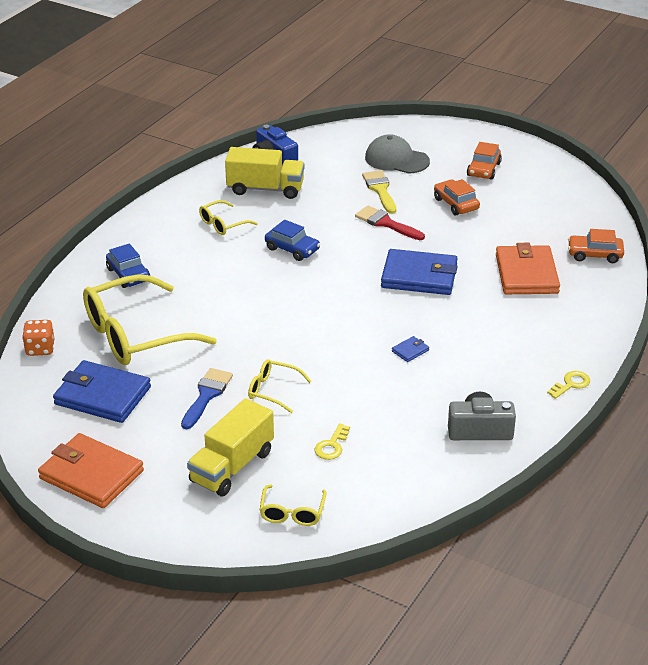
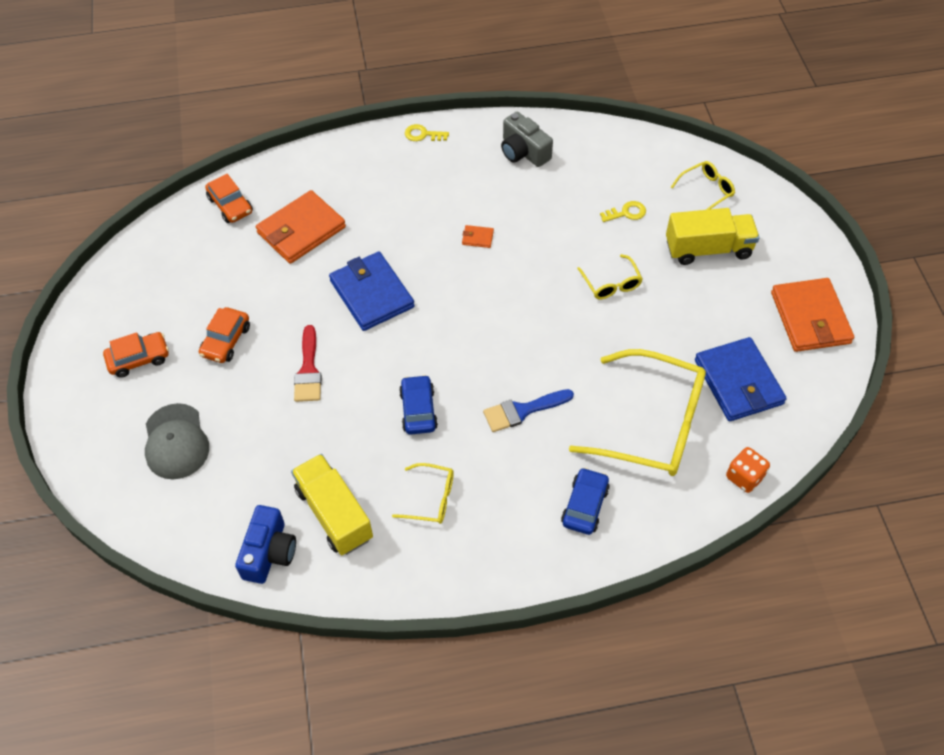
camera: 130 degrees left, 20 degrees up
(206, 395) = (661, 318): blue brush -> blue brush (522, 411)
(380, 190) = (250, 415): yellow brush -> none
(410, 351) = (477, 238): blue wallet -> orange wallet

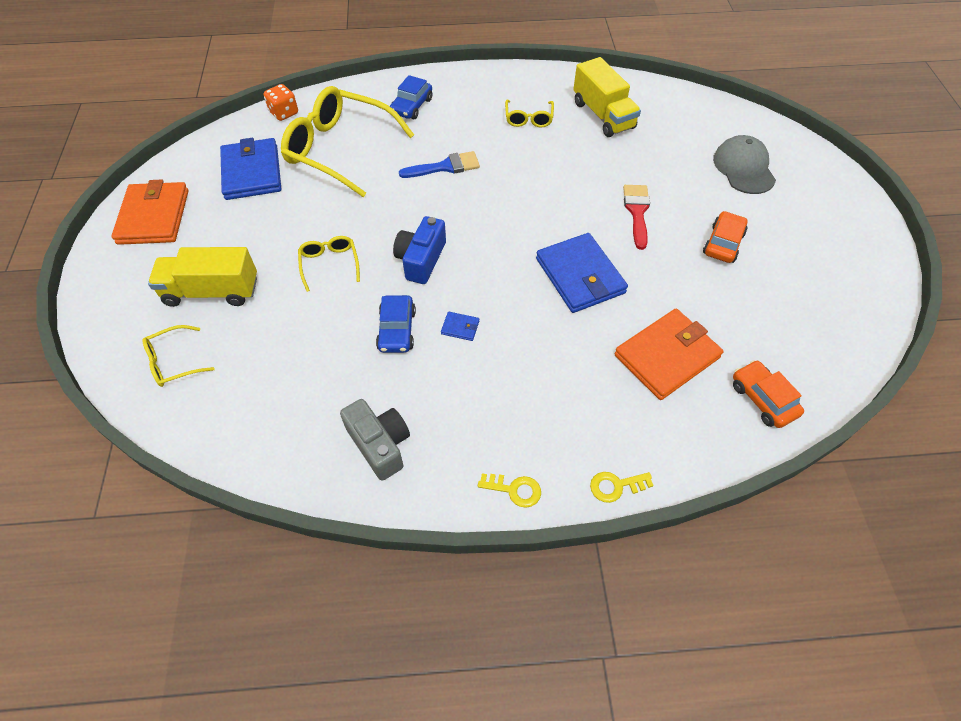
camera: 175 degrees left, 0 degrees up
(139, 359) = (804, 234): orange car -> none
(269, 552) = (649, 98): blue camera -> blue camera (421, 260)
(418, 410) = (535, 174): blue car -> blue car (397, 330)
(430, 498) = (528, 118): yellow glasses -> yellow glasses turned 105 degrees counterclockwise
(477, 238) = (460, 327): orange wallet -> blue wallet
(626, 213) = (281, 342): yellow key -> yellow key (616, 486)

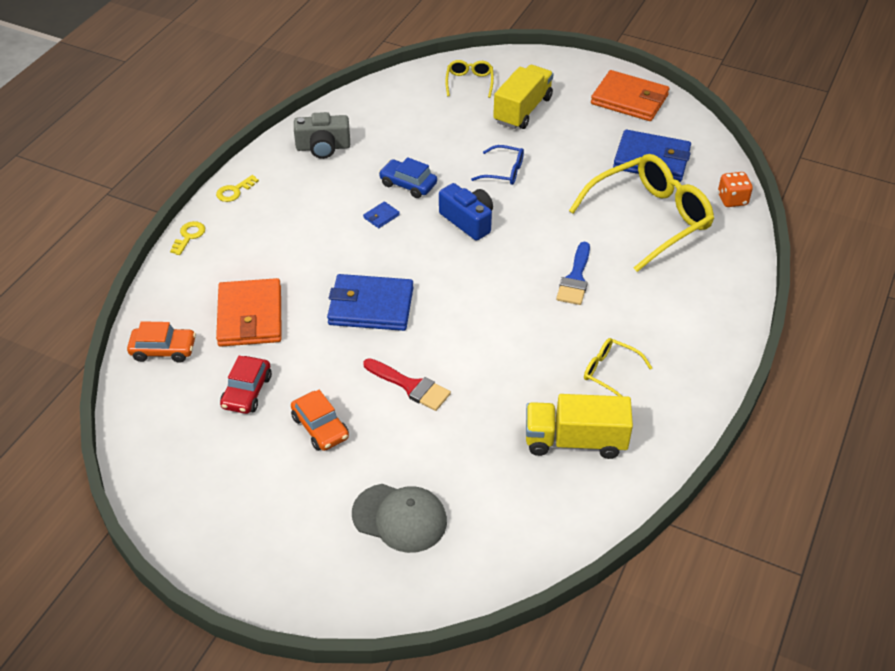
camera: 120 degrees right, 10 degrees down
(330, 265) = (503, 171): yellow glasses -> blue glasses
(411, 106) = (690, 290): blue car -> none
(740, 308) = (247, 392): none -> red car

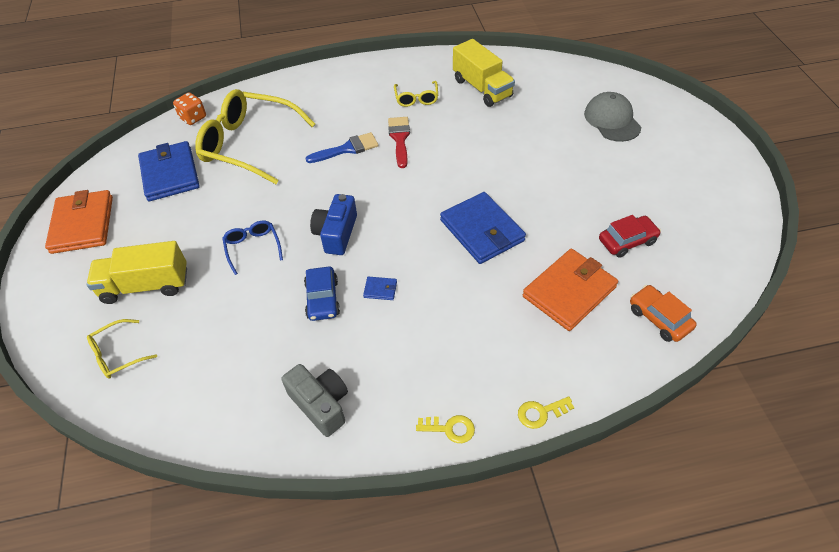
camera: 125 degrees left, 5 degrees up
(320, 427) = (604, 187): orange car -> none
(411, 386) = (524, 168): red brush -> red brush (399, 138)

